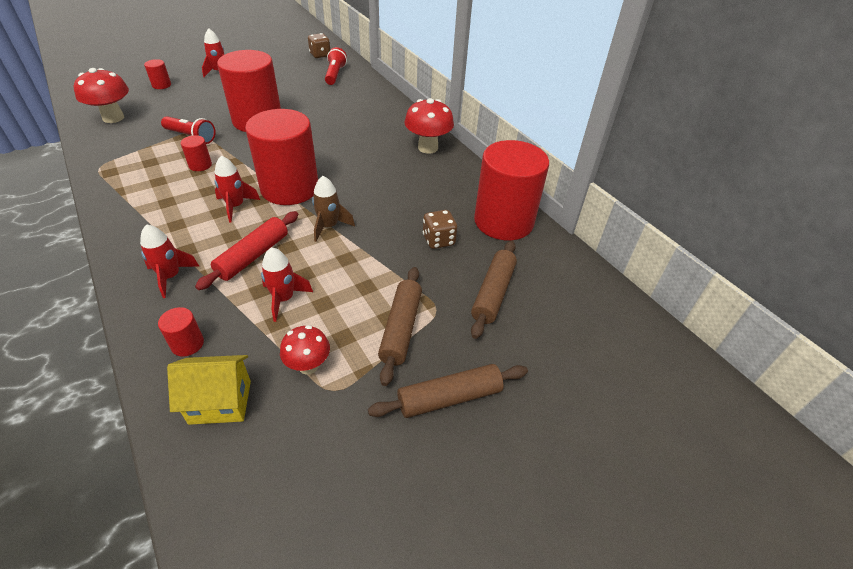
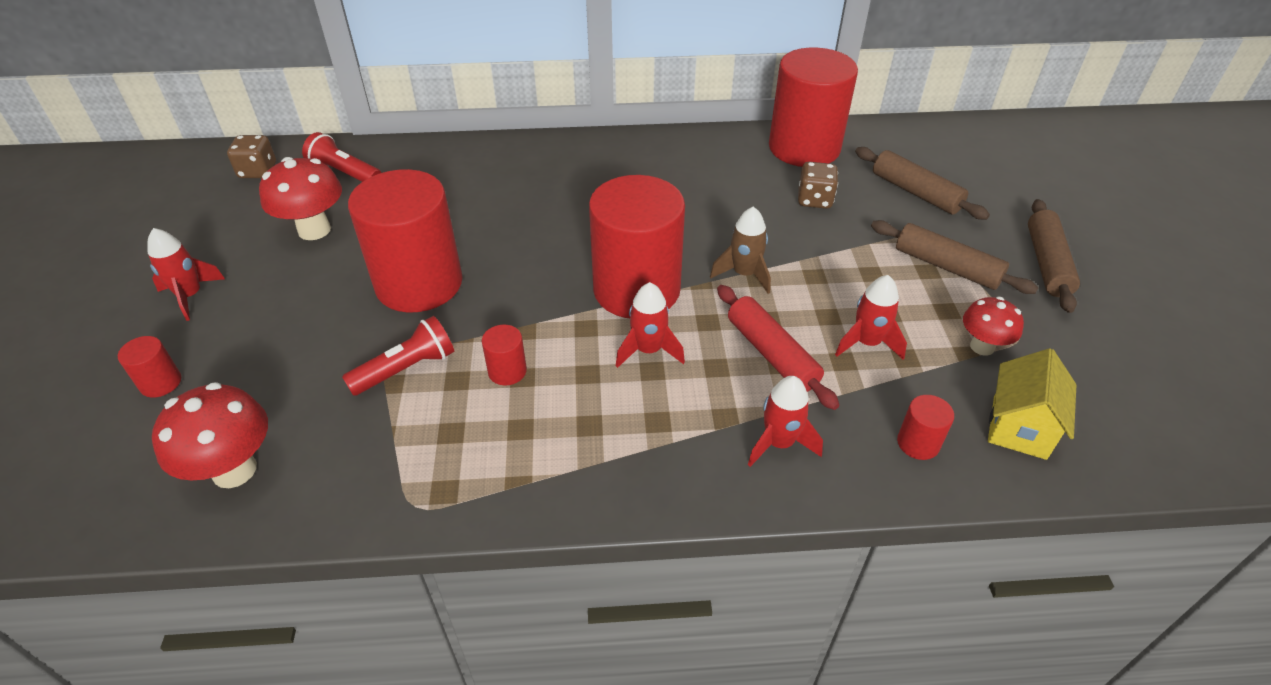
camera: 60 degrees left, 0 degrees up
(428, 148) = (623, 152): red mushroom -> red mushroom (314, 230)

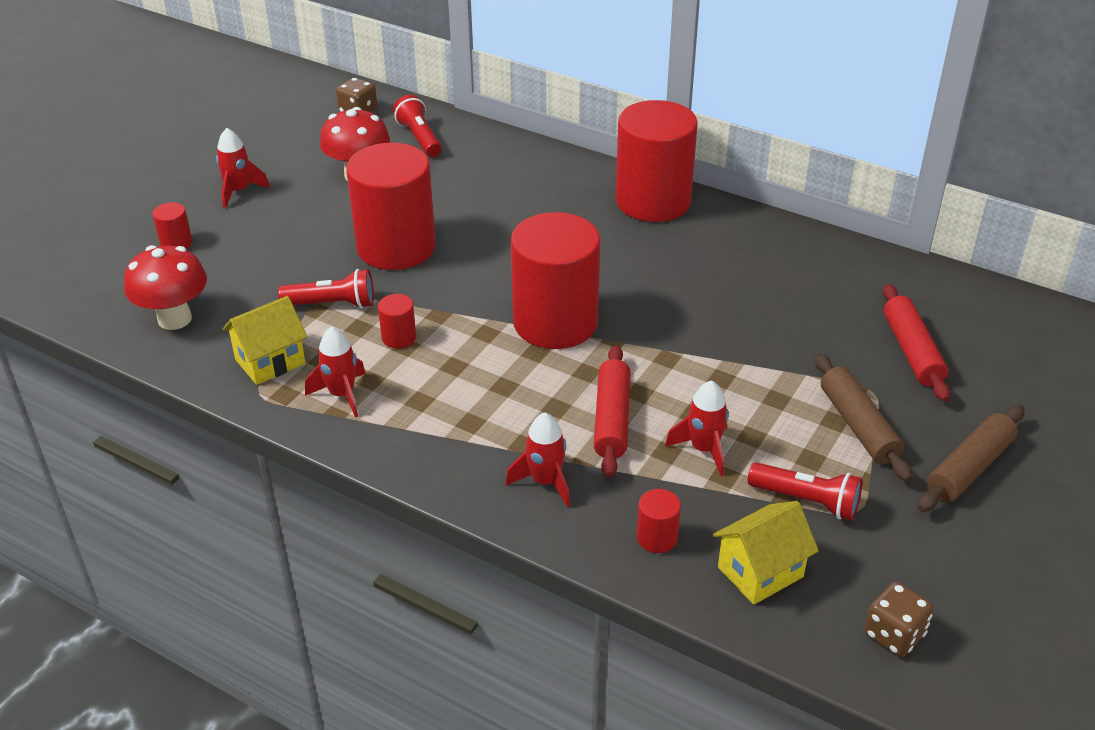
camera: 35 degrees right, 5 degrees down
(394, 463) = (270, 361): none -> yellow house
(648, 350) = (516, 371): red rocket -> red rocket (342, 394)
(744, 274) = (659, 350): brown rocket -> none
(804, 148) = (845, 266): red cylinder -> red cylinder (653, 201)
(814, 200) = (798, 316): brown dice -> brown dice (894, 635)
(915, 192) = (911, 351): brown rolling pin -> red rolling pin
(982, 347) = (807, 501): red mushroom -> red flashlight

